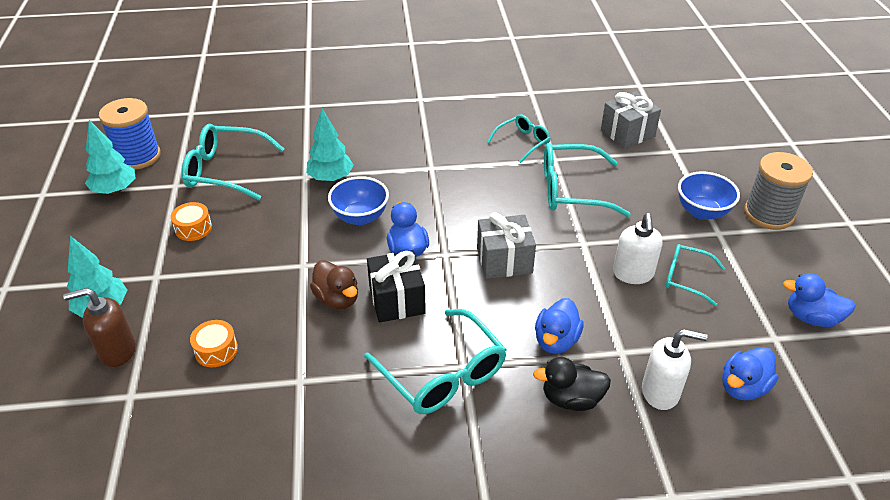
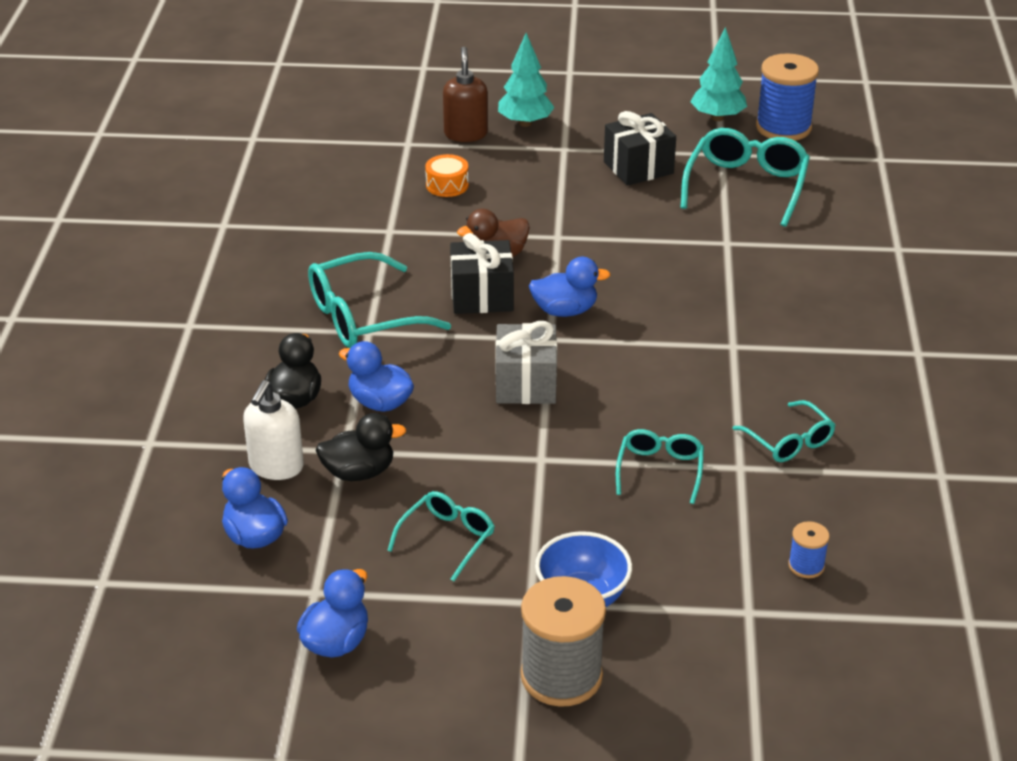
camera: 100 degrees right, 5 degrees down
(193, 228) = (638, 168): orange drum -> black gift
(331, 178) = (719, 262): turquoise tree -> none
(360, 217) = (635, 280): blue bowl -> none
(572, 190) = (660, 470): turquoise glasses -> turquoise glasses, size x0.59
(627, 133) = (806, 566): grey gift -> blue spool
(633, 274) = (469, 490): white soap dispenser -> none
(642, 338) = (359, 472): none -> black duck

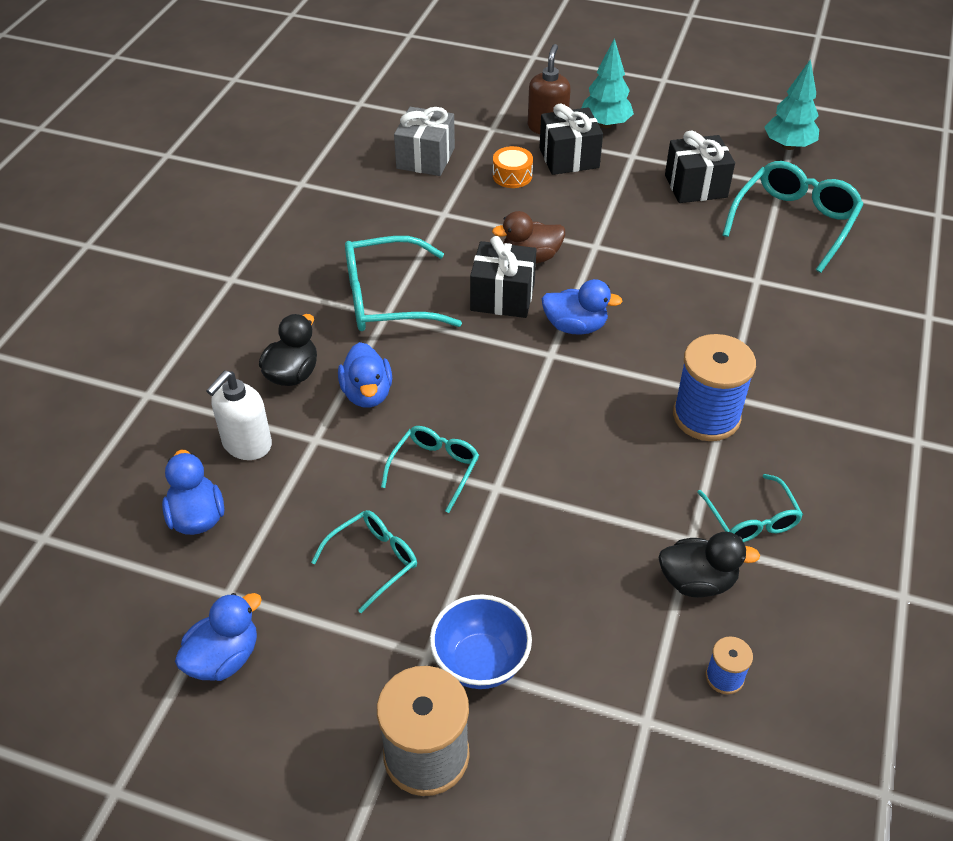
camera: 15 degrees right, 10 degrees up
(359, 472) = (319, 466): black duck -> black duck (697, 581)
(380, 403) = (367, 393): blue duck -> blue duck turned 150 degrees counterclockwise
(499, 160) = (569, 158): none -> black gift
(526, 384) = (510, 400): grey gift -> grey gift (425, 158)
(660, 470) = (608, 526): turquoise glasses -> turquoise glasses (434, 469)
(783, 127) = (849, 166): blue spool -> blue spool (706, 416)

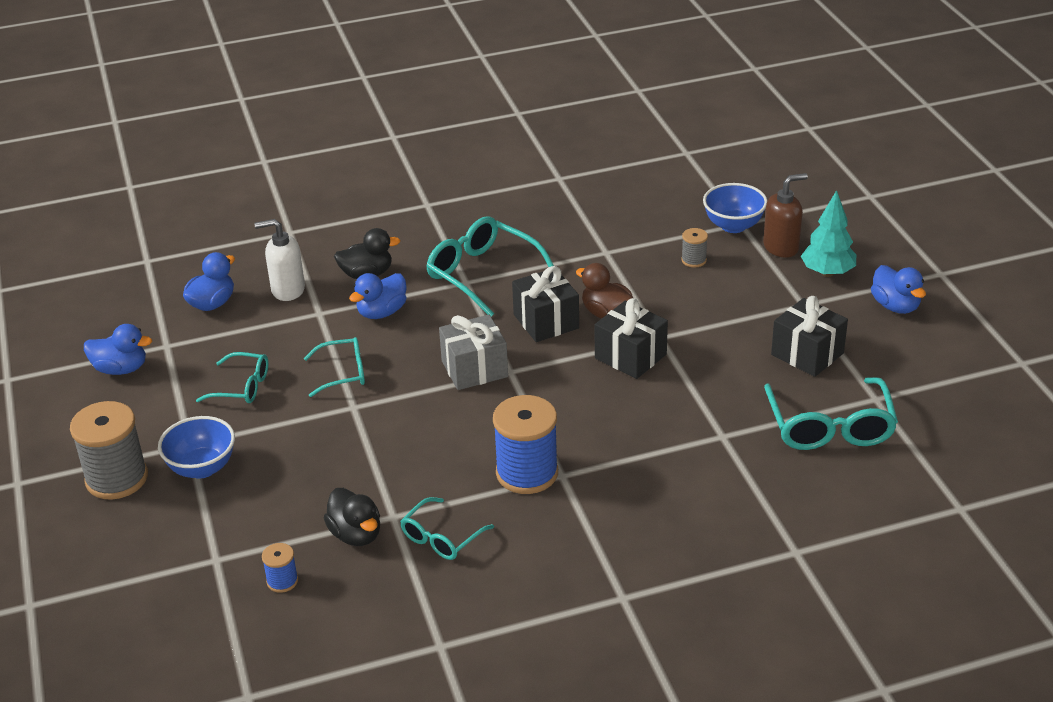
camera: 55 degrees right, 10 degrees down
(425, 158) = (660, 213): grey gift -> grey gift (474, 369)
(490, 133) = (733, 226): none -> blue bowl
(512, 176) = (693, 260): orange drum -> grey spool
(569, 158) = (754, 276): black gift -> black gift (630, 356)
(575, 326) = (553, 369): blue duck -> blue duck (895, 306)
(788, 146) = (941, 381): turquoise tree -> none
(794, 222) = (829, 426): turquoise glasses -> turquoise glasses turned 90 degrees clockwise

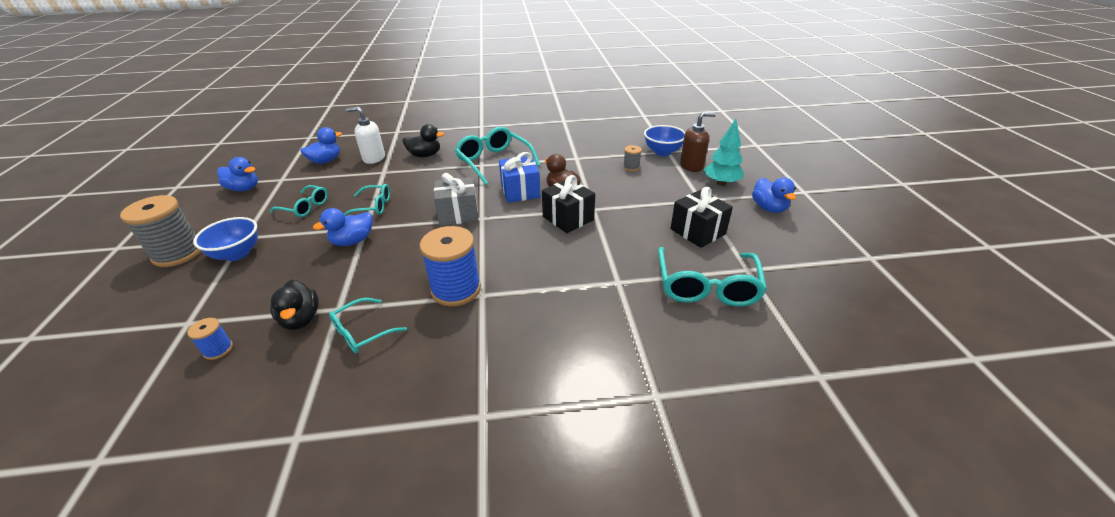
camera: 10 degrees right, 0 degrees up
(382, 312) = (420, 175): blue duck -> blue duck (353, 241)
(546, 321) = (520, 191): black gift -> blue gift

